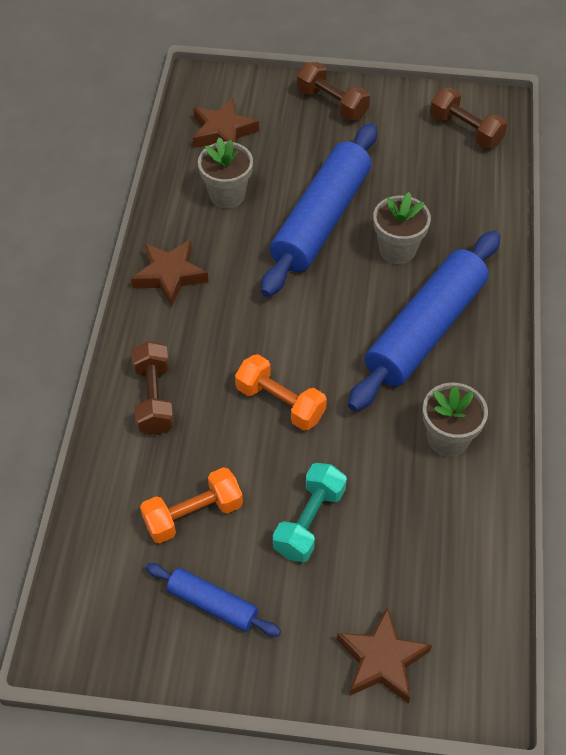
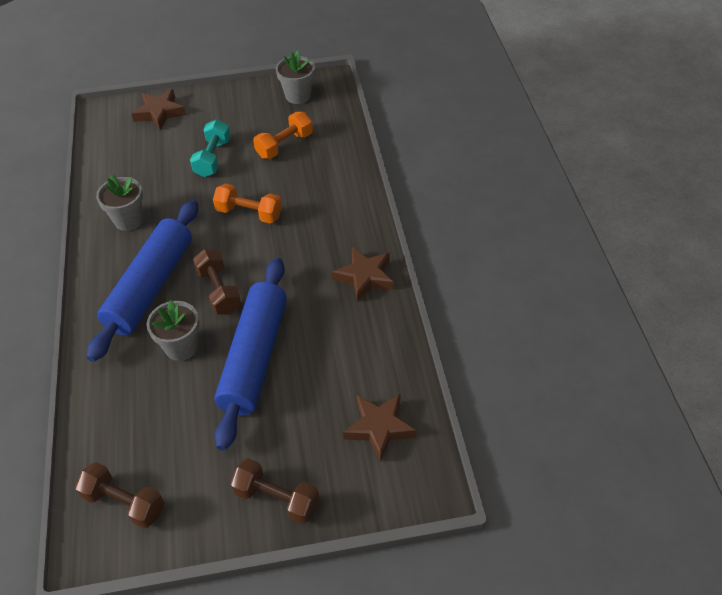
camera: 165 degrees right, 5 degrees down
(154, 398) = (336, 195): brown dumbbell -> brown dumbbell (219, 291)
(212, 604) = (258, 113): blue rolling pin -> none
(227, 195) = (347, 359): grey flower pot -> grey flower pot (298, 96)

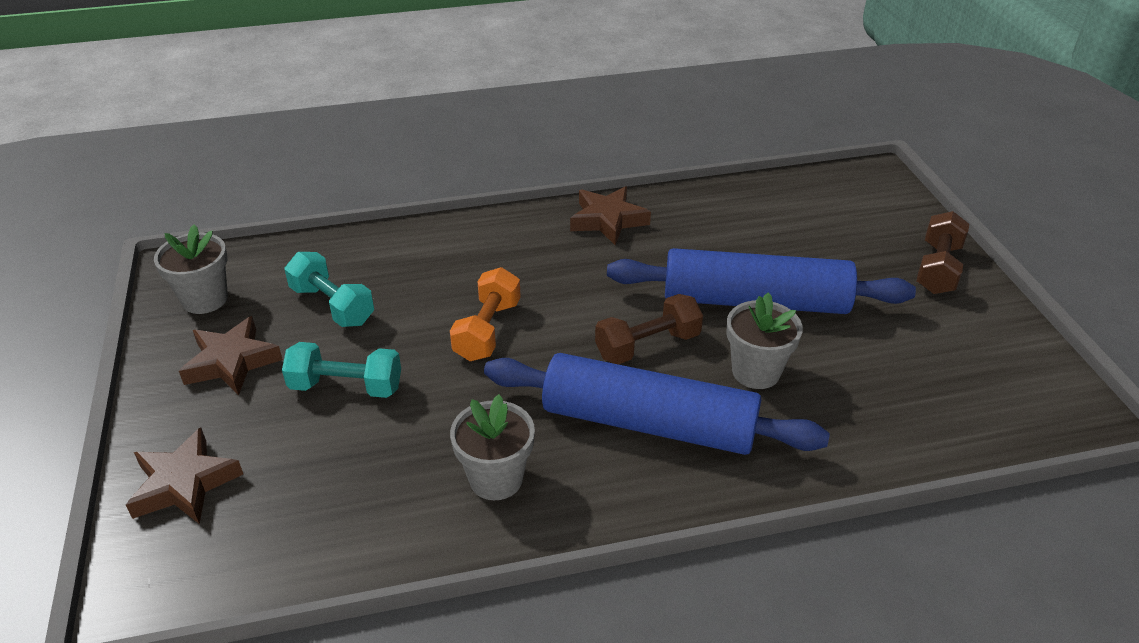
camera: 95 degrees left, 10 degrees down
(124, 502) = (1007, 391): brown dumbbell -> none
(284, 145) = (332, 305): orange dumbbell -> turquoise dumbbell
(379, 428) = (821, 205): brown star -> brown star (232, 362)

